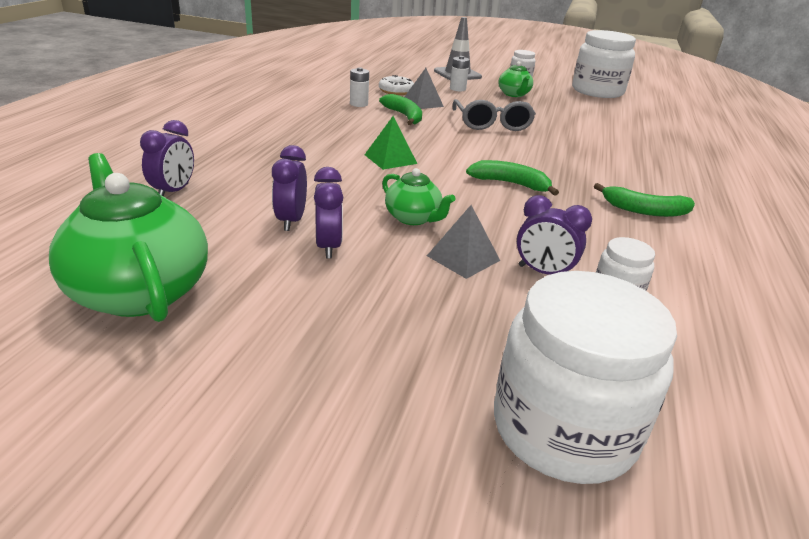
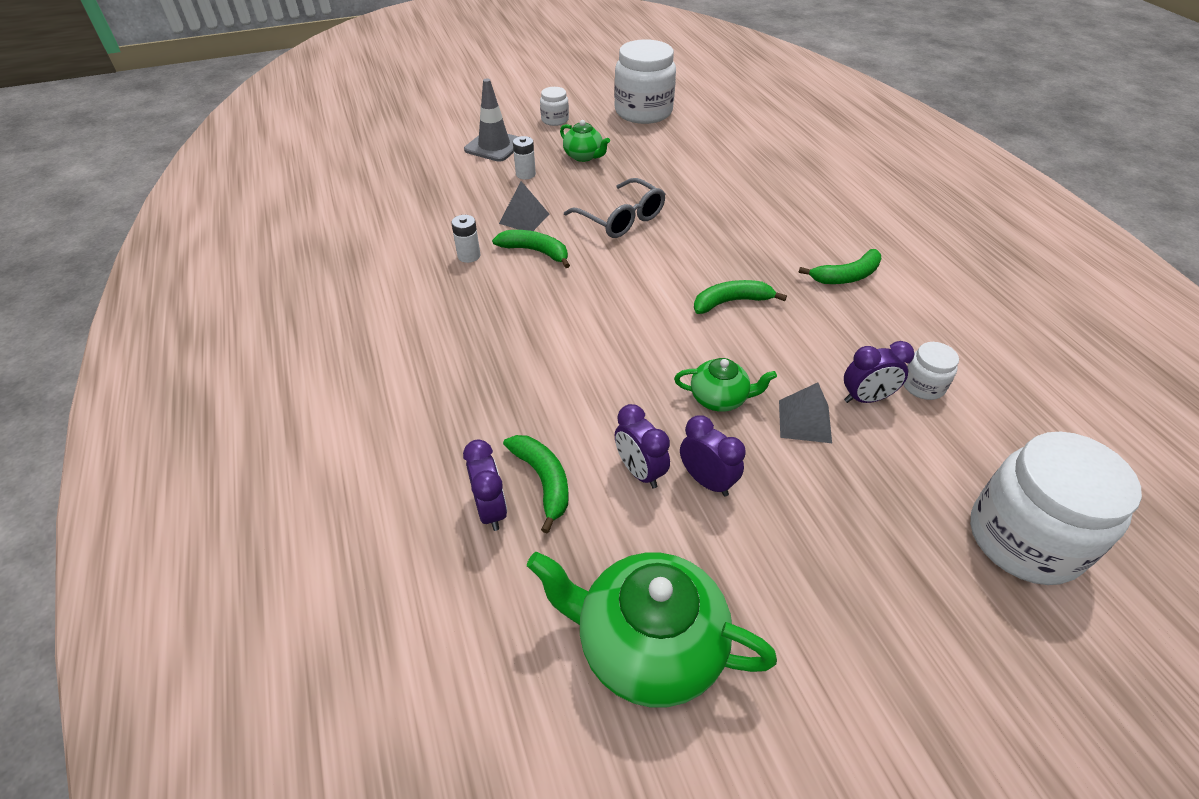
camera: 35 degrees left, 15 degrees up
(225, 196) = (543, 480): none -> green banana
(390, 159) = (606, 328): green pyramid -> none
(396, 91) = (475, 211): white donut -> none

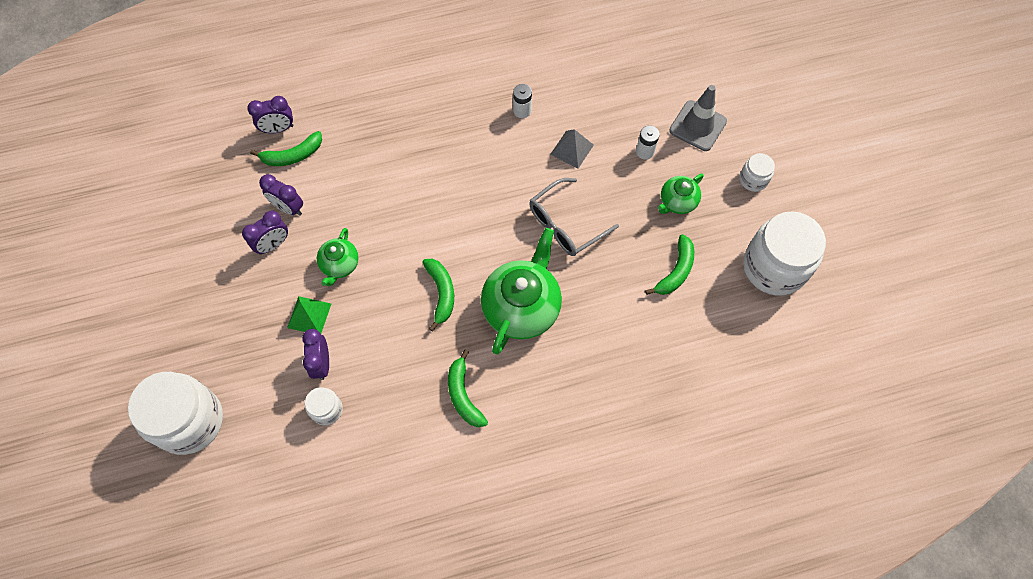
camera: 95 degrees right, 20 degrees up
(535, 252) = (523, 156): green banana -> green banana (675, 271)
(640, 471) = (288, 208): purple clock -> purple clock turned 120 degrees counterclockwise
(648, 645) = (179, 199): green teapot -> green teapot (522, 307)
(804, 421) = (309, 315): grey pyramid -> green pyramid

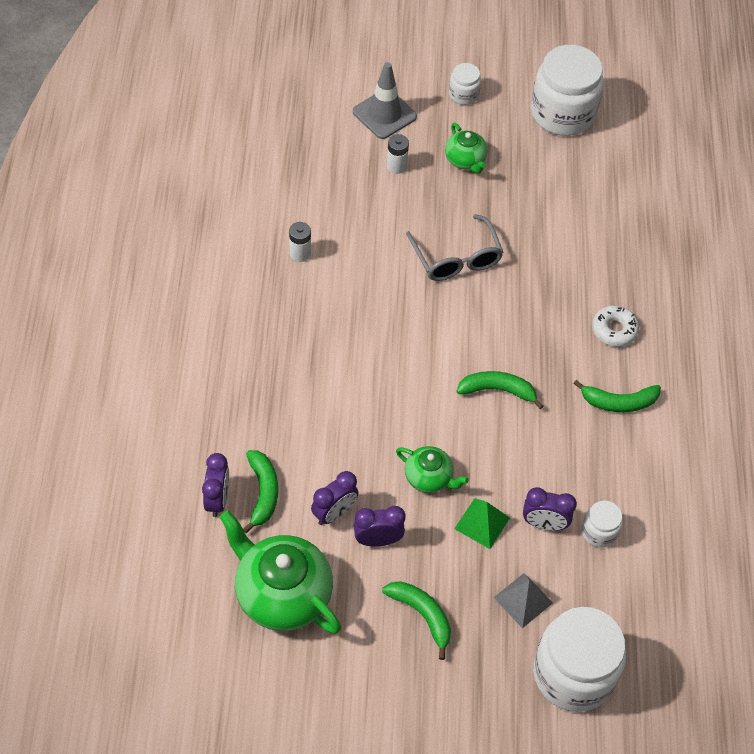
camera: 75 degrees left, 10 degrees down
(273, 244) = (378, 540): purple clock -> purple clock turned 75 degrees counterclockwise
(522, 307) = (537, 324): green teapot -> green teapot (282, 594)
(540, 373) = (614, 330): none -> white donut
(572, 149) = (368, 225): grey pyramid -> grey pyramid (523, 600)
(675, 271) = (541, 187): green banana -> green banana (422, 615)

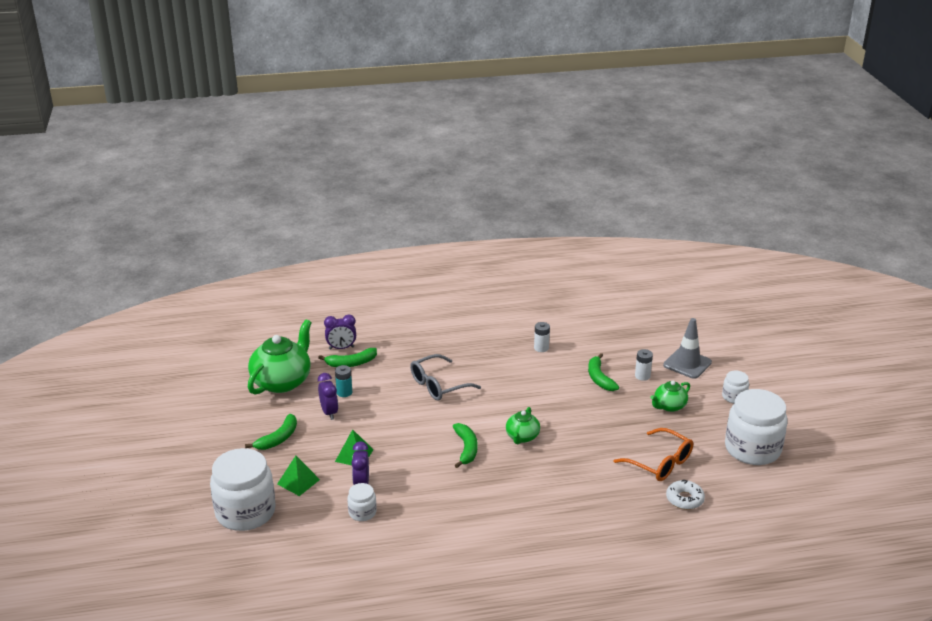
camera: 80 degrees right, 25 degrees down
(334, 513) = (344, 392): purple clock -> turquoise battery
(429, 478) = (383, 427): green teapot -> green teapot (522, 437)
(456, 259) = (574, 414): grey glasses -> grey glasses (438, 385)
(523, 600) = (298, 481): grey pyramid -> green pyramid
(569, 203) = (660, 463): none -> orange glasses
(614, 330) = (548, 501): white donut -> white donut (684, 499)
(619, 402) = (480, 511): green banana -> green banana (599, 378)

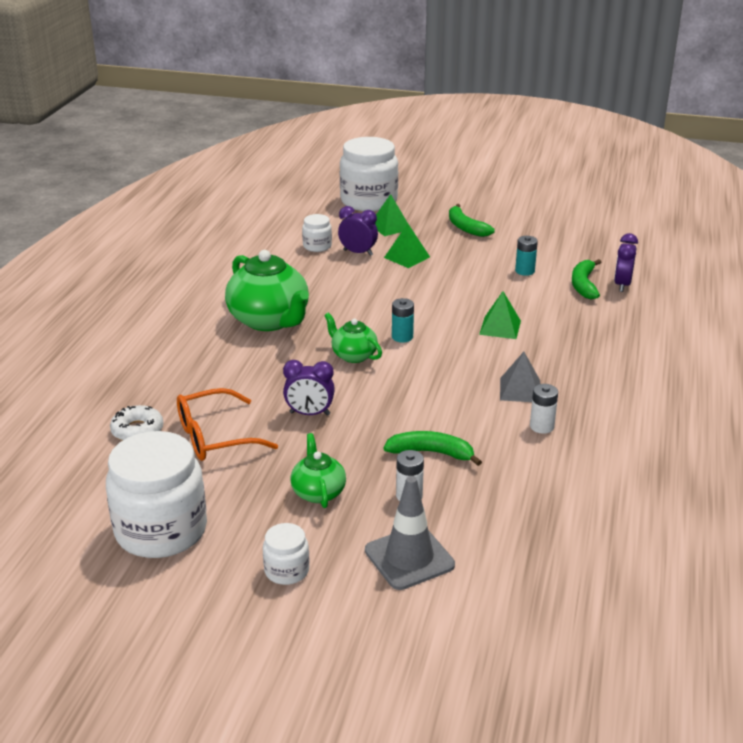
camera: 115 degrees right, 0 degrees up
(282, 381) = (569, 243): green teapot -> green teapot (269, 320)
(329, 412) = (491, 257): purple clock -> purple clock (309, 414)
(438, 385) = (500, 327): grey glasses -> green pyramid
(466, 448) = (364, 316): green banana -> none
(482, 423) = (402, 337): none -> turquoise battery
(509, 362) = (520, 390): none -> grey pyramid

